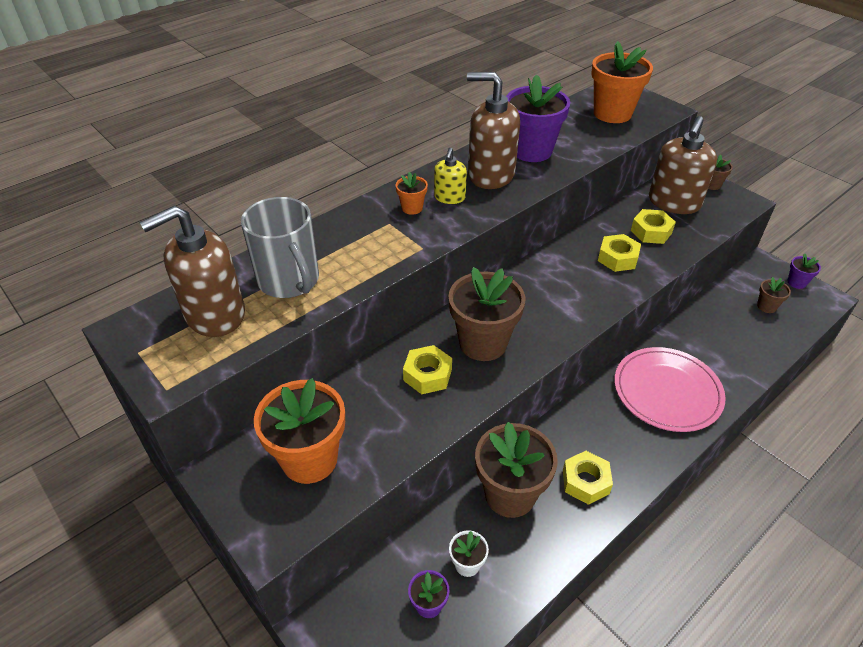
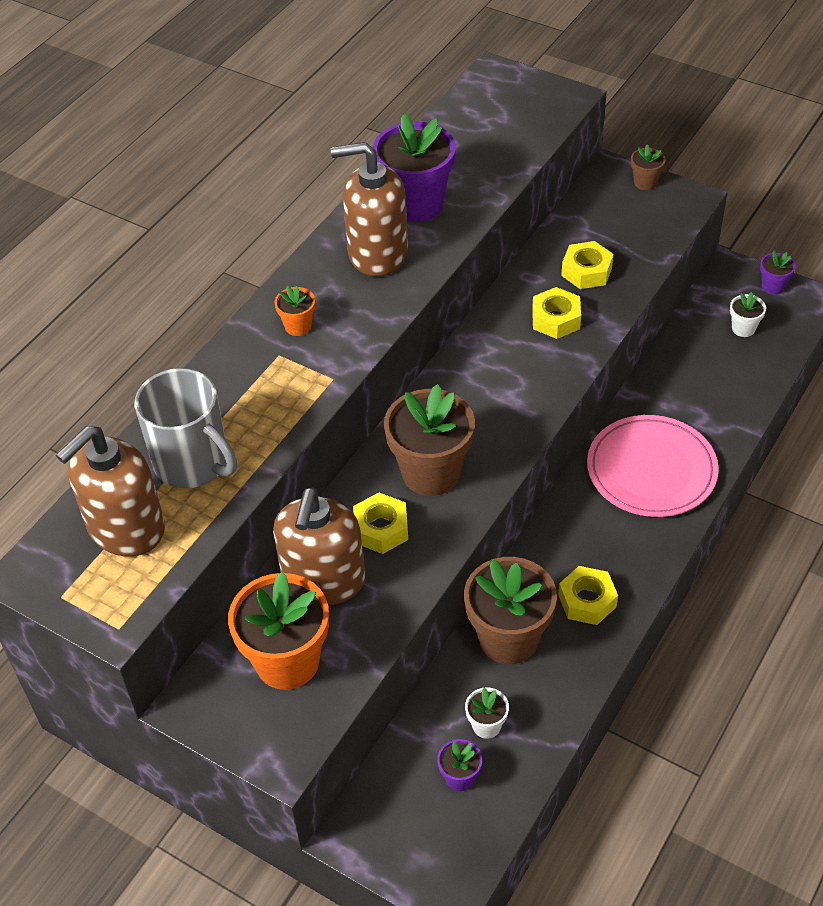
camera: 15 degrees left, 5 degrees up
(449, 197) = (338, 299): yellow soap dispenser -> none
(612, 113) = (500, 119): orange flower pot -> none
(674, 203) = (604, 221): brown soap dispenser -> brown soap dispenser (323, 580)
(766, 306) = (743, 328): brown flower pot -> white flower pot

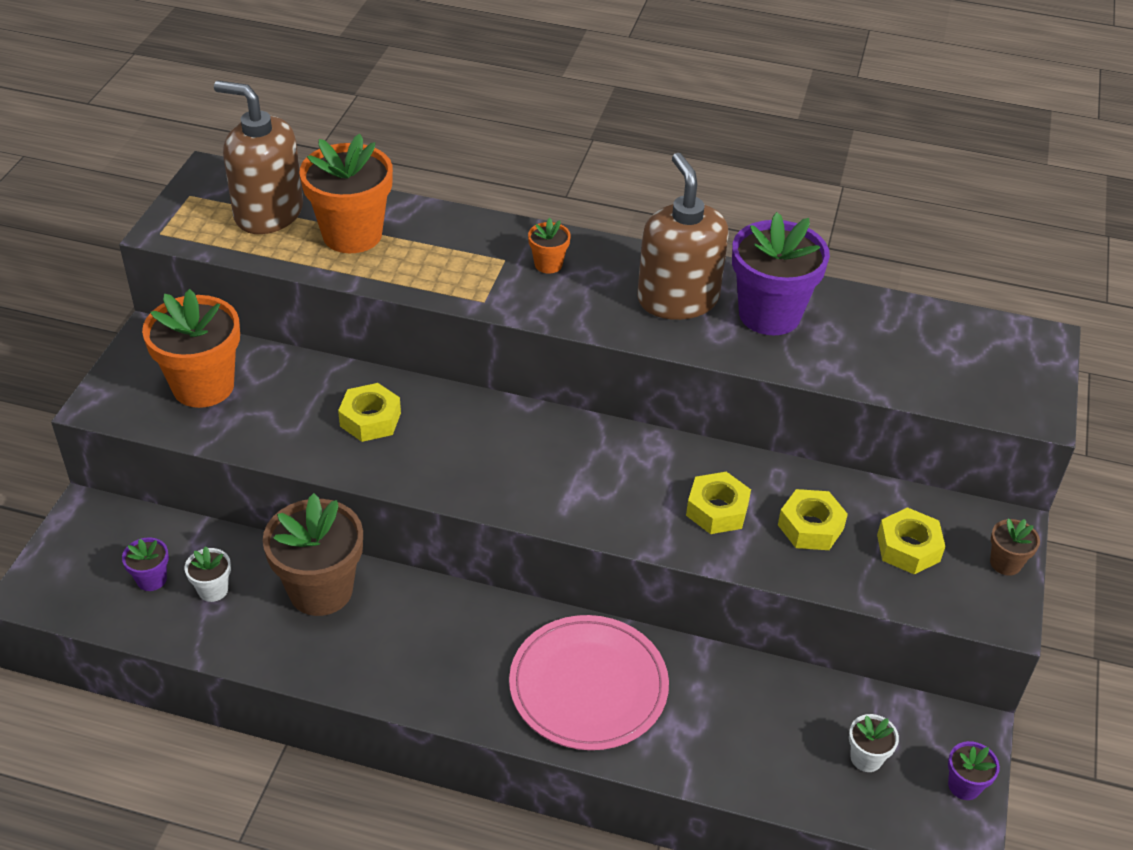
camera: 70 degrees right, 5 degrees down
(193, 462) = (352, 234): grey mug -> orange flower pot
(323, 580) = (300, 391): brown soap dispenser -> none
(431, 473) = (453, 443): brown flower pot -> none
(587, 601) = (383, 650): yellow nut -> yellow nut (908, 548)

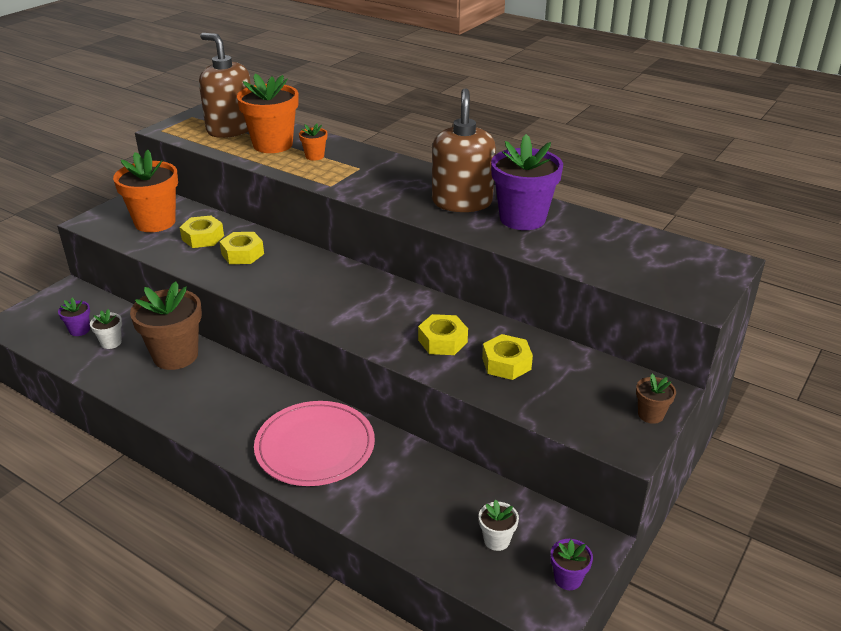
camera: 20 degrees right, 10 degrees down
(548, 264) = (386, 174): orange flower pot -> orange flower pot (314, 156)
(908, 548) = (575, 390): yellow nut -> yellow nut (203, 237)

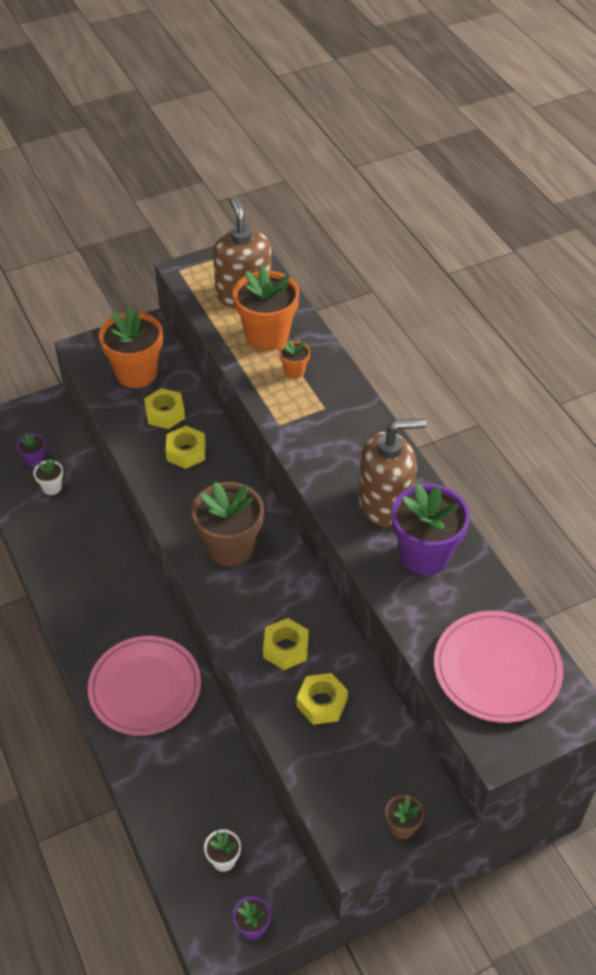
camera: 30 degrees right, 15 degrees up
(175, 356) = (94, 528): brown flower pot -> brown flower pot (230, 548)
(462, 202) = (385, 504): brown soap dispenser -> brown soap dispenser turned 45 degrees clockwise
(646, 260) = (497, 669): none -> pink plate

